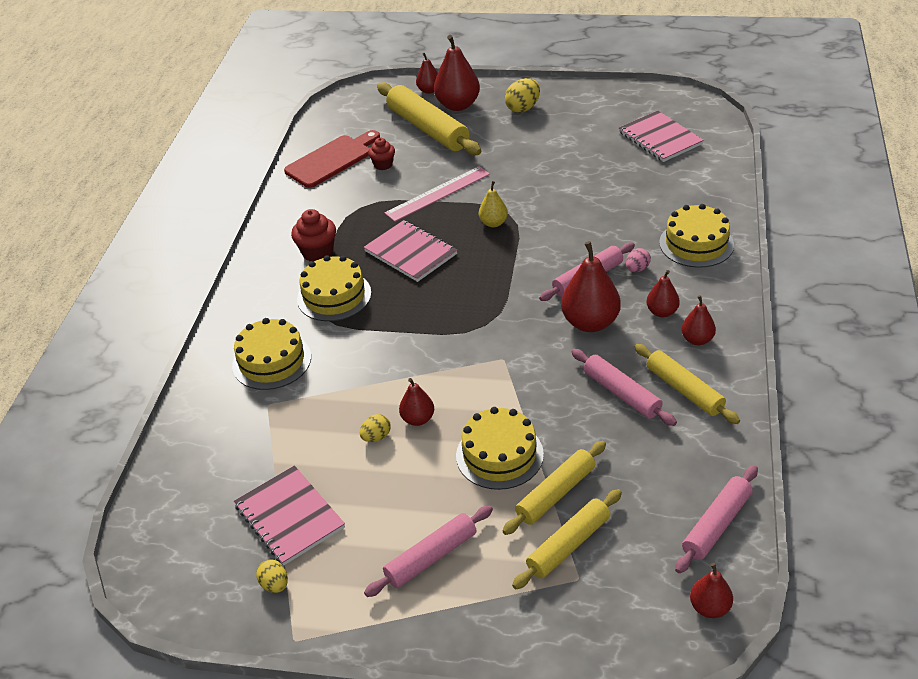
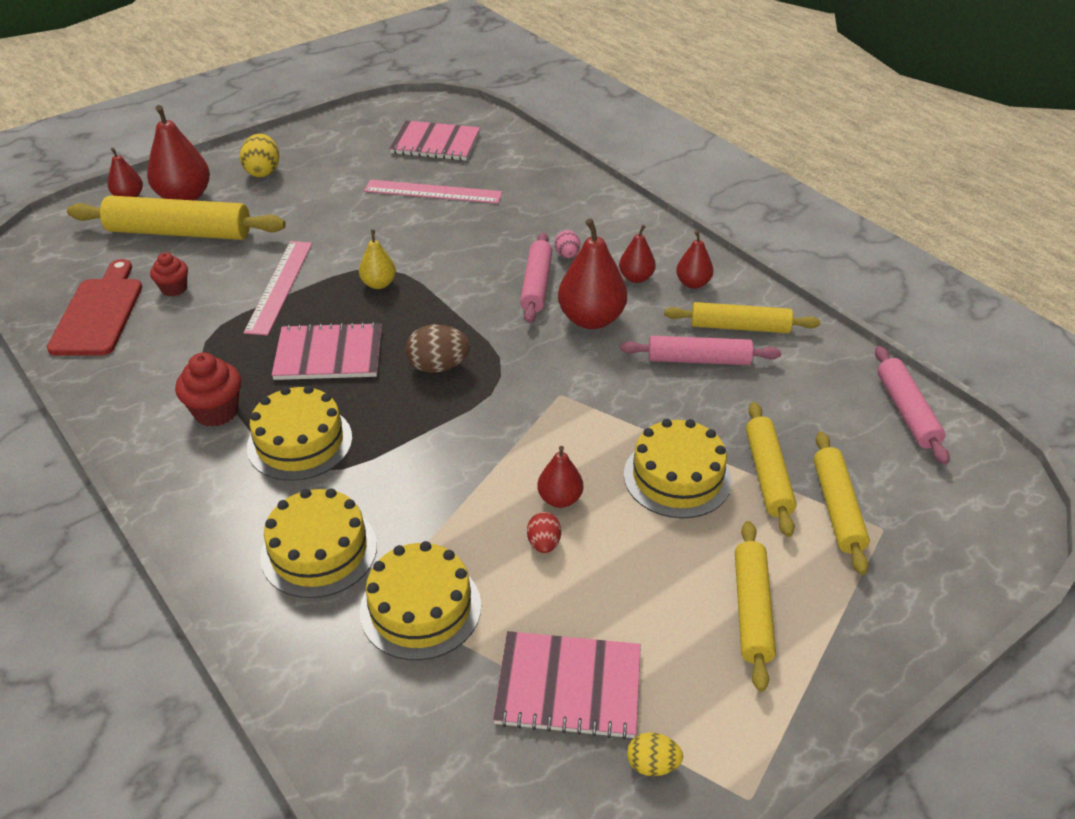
camera: 50 degrees left, 0 degrees up
(376, 437) = (544, 543): yellow egg -> red egg
(431, 557) = (752, 610): pink rolling pin -> yellow rolling pin
(458, 297) = (438, 366): none -> brown egg
(609, 175) = (433, 192): none -> pink ruler
(696, 244) = (585, 211): yellow cake -> yellow cake (420, 608)
(709, 607) = (991, 475): red pear -> none

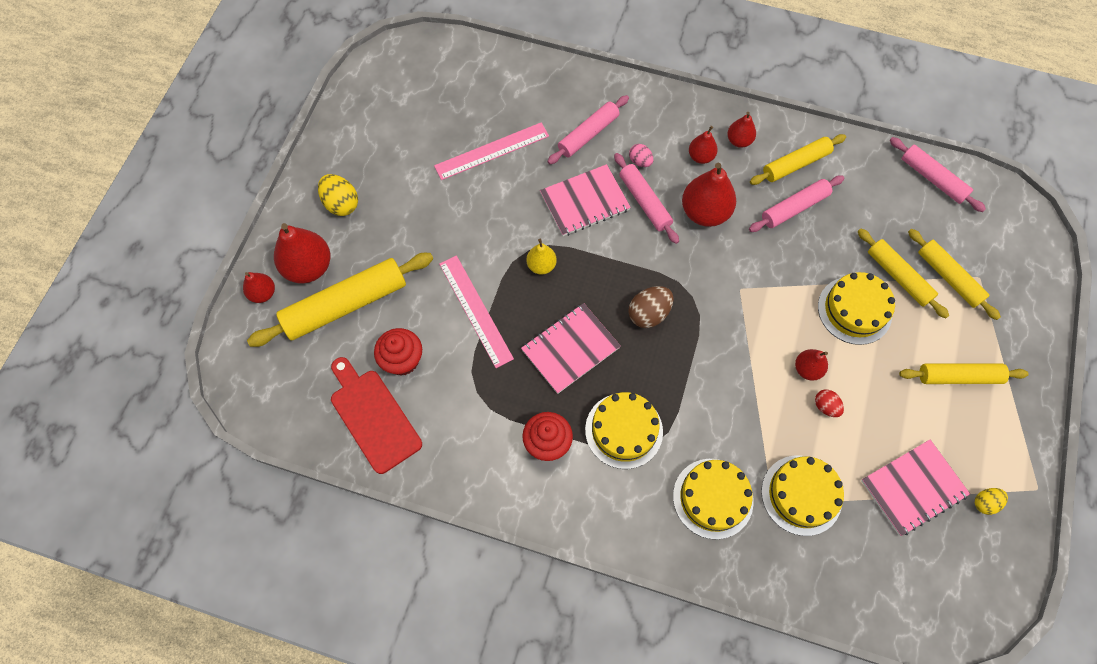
camera: 35 degrees left, 25 degrees up
(174, 289) = (402, 360): red cupcake -> red cupcake, size x1.51
(435, 143) = (443, 96): pink notebook -> pink notebook (584, 201)
(538, 217) = (588, 134): none -> pink rolling pin
(752, 610) = (958, 376): yellow rolling pin -> yellow rolling pin turned 60 degrees counterclockwise

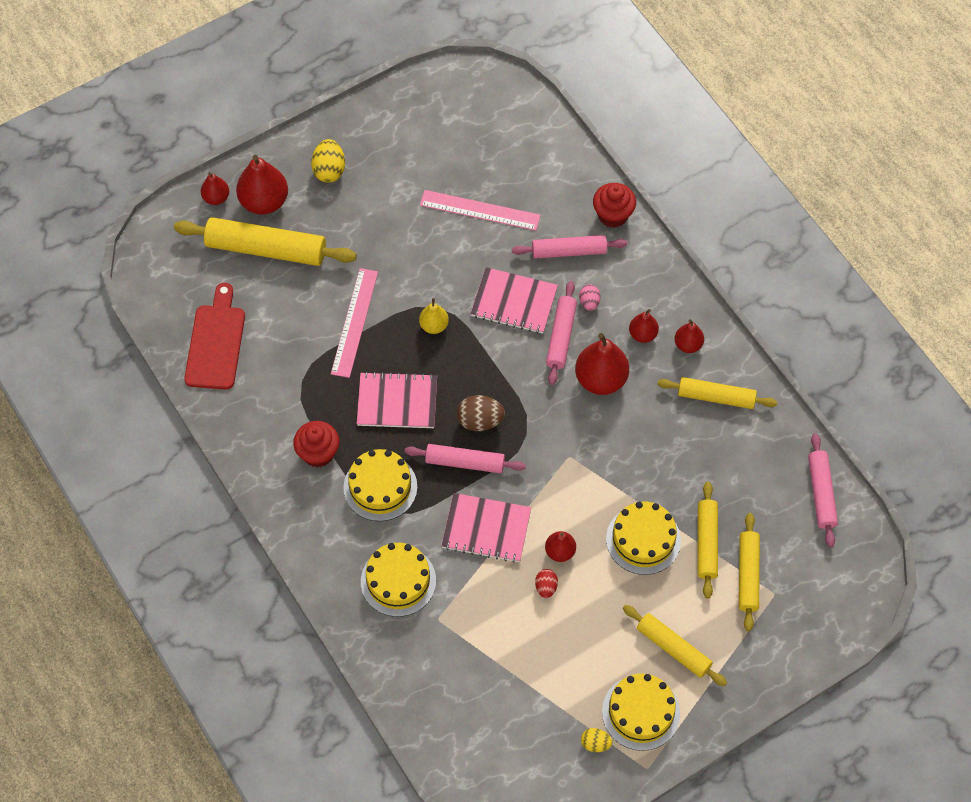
camera: 40 degrees right, 5 degrees down
(402, 360) = (270, 319): red cupcake -> red cupcake (613, 215)
(794, 208) = (677, 429): pink rolling pin -> pink rolling pin (465, 462)
(801, 495) = (464, 629): yellow cake -> yellow cake (641, 712)
(913, 488) = (552, 691): pink notebook -> pink notebook (486, 529)

